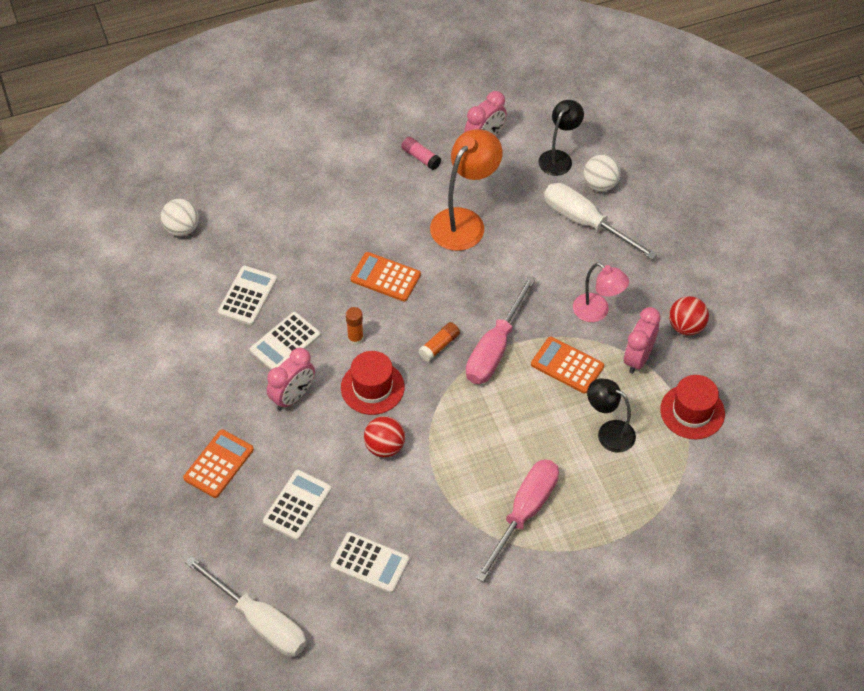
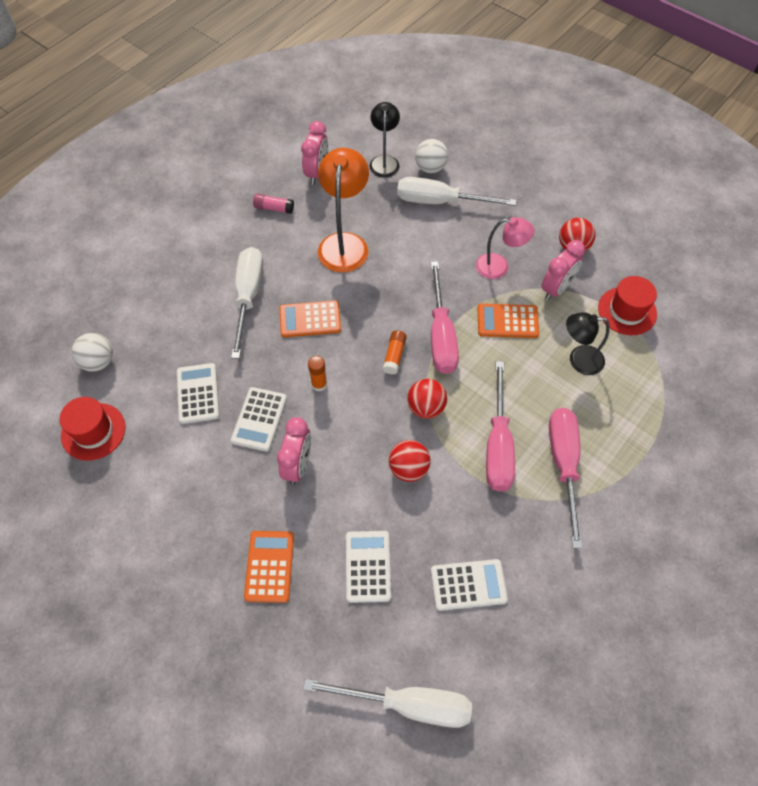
camera: 30 degrees left, 5 degrees up
(344, 231) = (248, 297): none -> white screwdriver
(372, 387) = (362, 420): red hat -> red hat (93, 431)
(436, 404) = (426, 407): none -> red ball
(477, 467) = (498, 445): none -> pink screwdriver
(638, 358) = (556, 288): pink clock -> pink clock turned 135 degrees counterclockwise

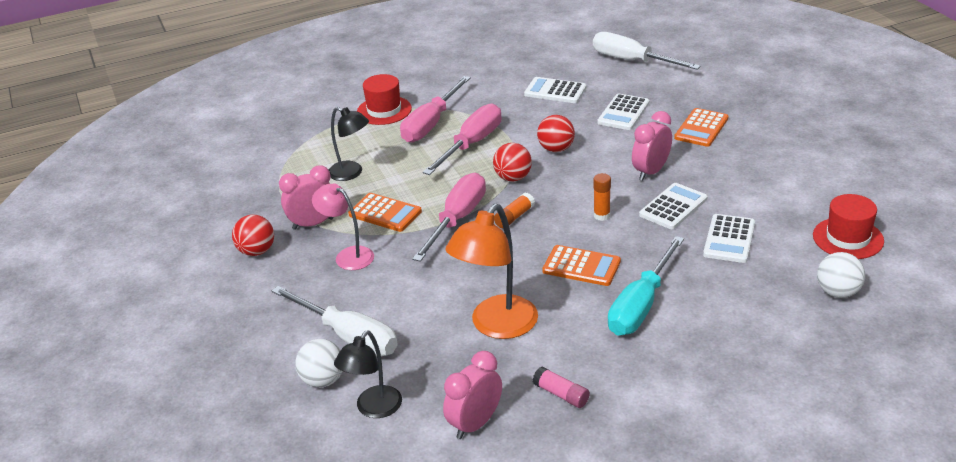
camera: 150 degrees left, 25 degrees down
(248, 297) = (641, 305): white screwdriver -> turquoise screwdriver
(627, 311) = (270, 192): red hat -> red hat (384, 110)

